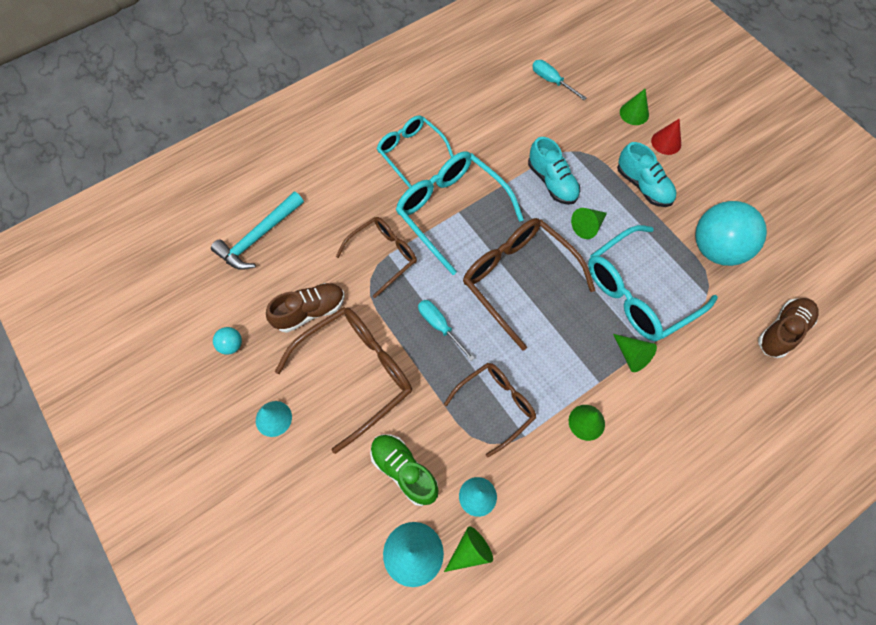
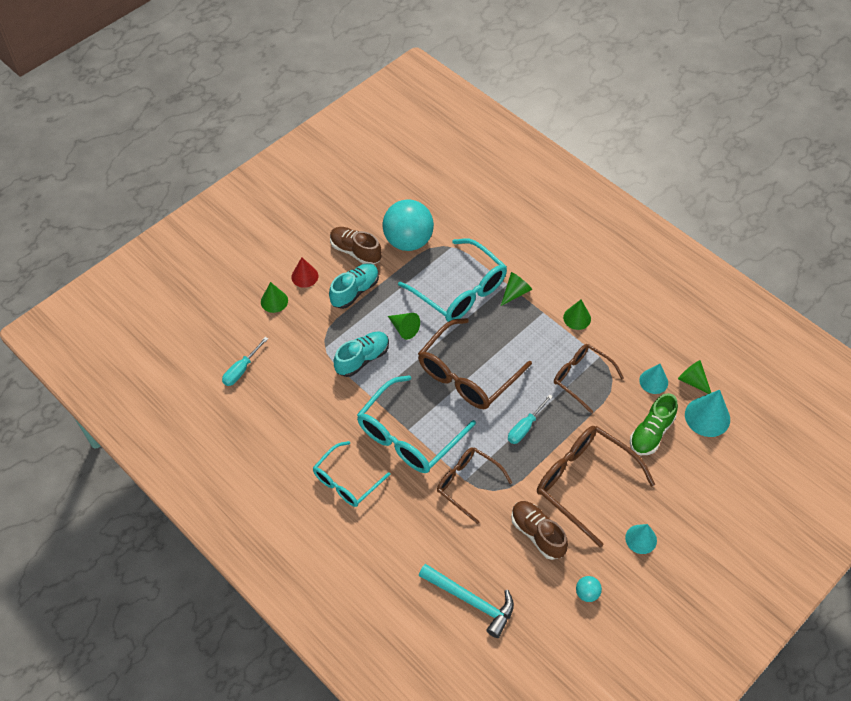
camera: 100 degrees left, 10 degrees down
(782, 331) = (471, 202): brown shoe -> brown shoe (355, 251)

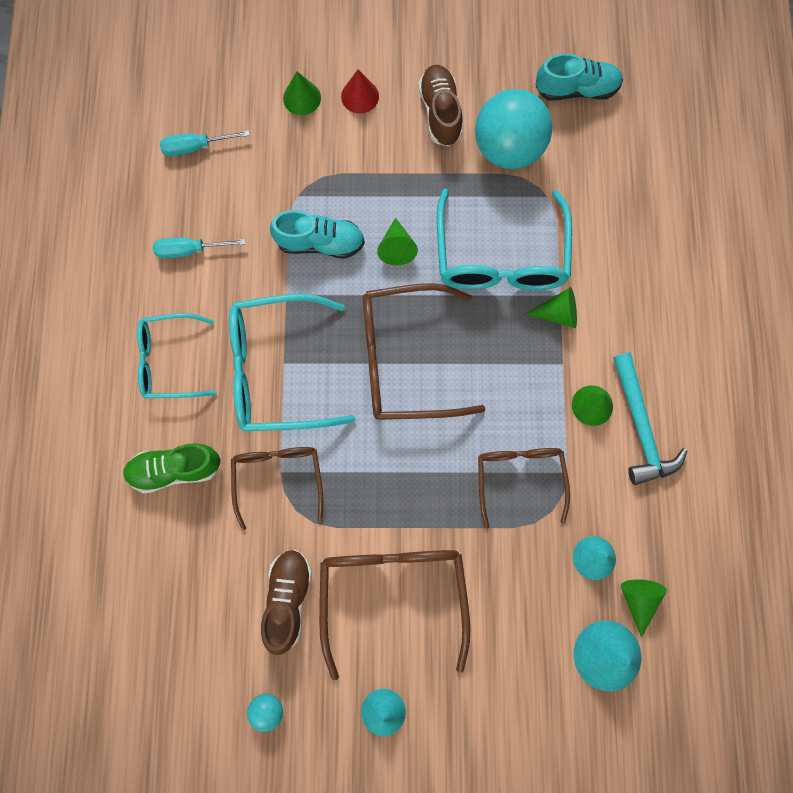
camera: 45 degrees right, 20 degrees up
(355, 291) = (392, 158): turquoise shoe -> turquoise shoe (576, 89)
(471, 601) = (153, 601): turquoise hammer -> turquoise hammer (640, 427)
(525, 427) = (400, 474): turquoise screwdriver -> turquoise screwdriver (190, 250)
(651, 433) = (524, 612): green shoe -> green shoe (175, 469)

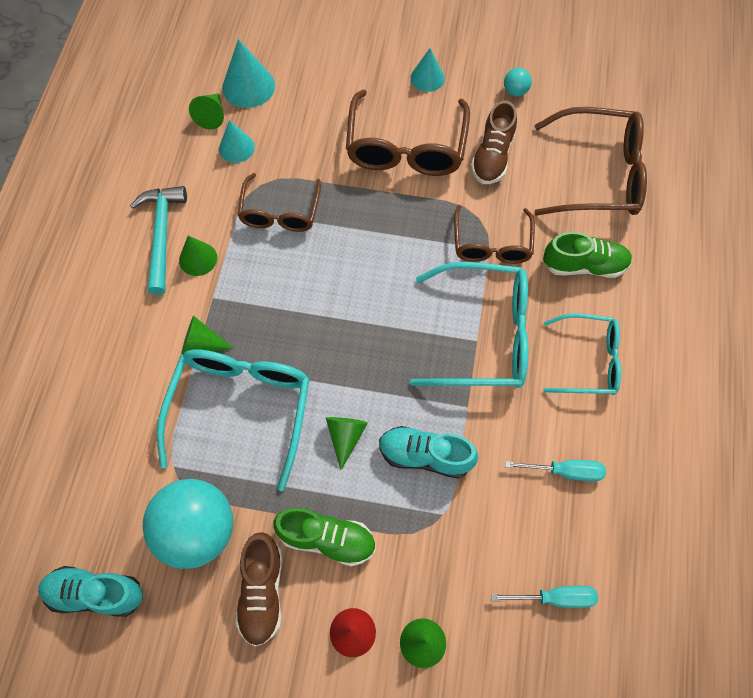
camera: 170 degrees left, 10 degrees down
(395, 160) = (327, 539): none -> green shoe
(405, 359) = (360, 325): brown glasses -> brown glasses (598, 175)

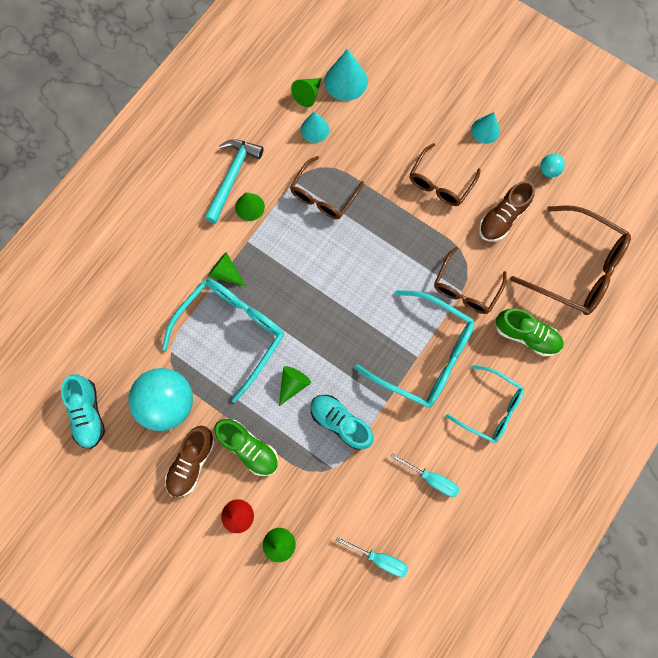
camera: 25 degrees right, 10 degrees up
(95, 593) = (88, 413): turquoise shoe -> turquoise shoe turned 135 degrees counterclockwise
(406, 148) = (440, 183): brown glasses -> brown glasses, size x0.63

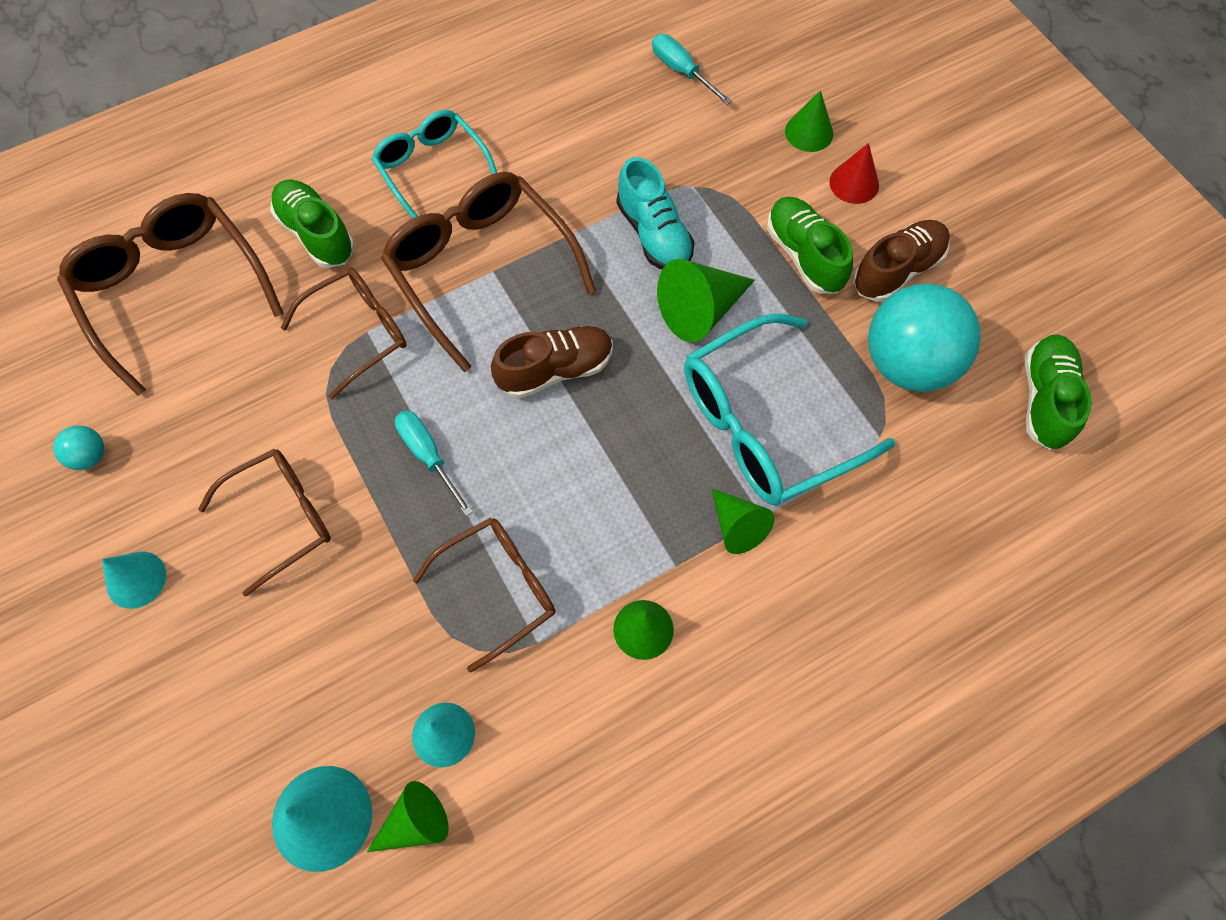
camera: 155 degrees left, 10 degrees down
(88, 413) = (1045, 399): turquoise shoe -> green shoe
(232, 177) = (650, 706): turquoise hammer -> none
(293, 384) = (700, 310): green cone -> green cone, size x1.54
(424, 355) = (480, 268): turquoise glasses -> brown glasses
(431, 478) = (564, 124): turquoise screwdriver -> turquoise screwdriver (428, 456)
(502, 218) = (224, 412): brown shoe -> brown shoe (555, 370)

